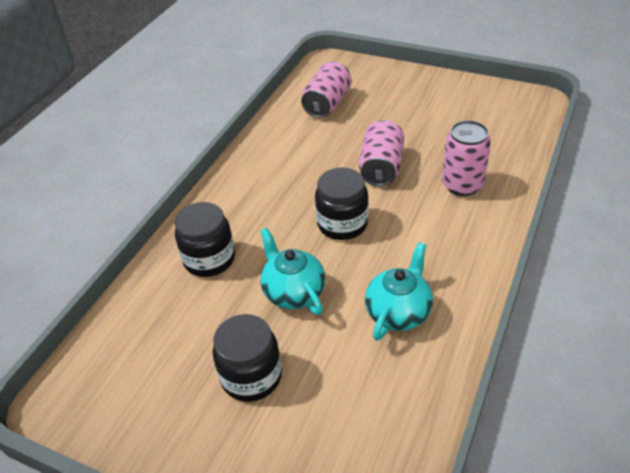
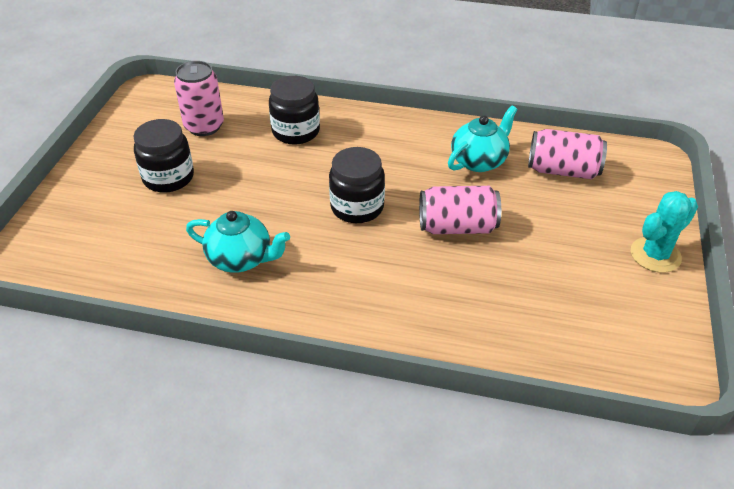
camera: 75 degrees right, 0 degrees up
(293, 292) = (261, 187): turquoise teapot -> turquoise teapot (479, 161)
(428, 82) = (655, 255): none -> turquoise cactus
(462, 185) = (445, 299): pink can -> pink can (204, 126)

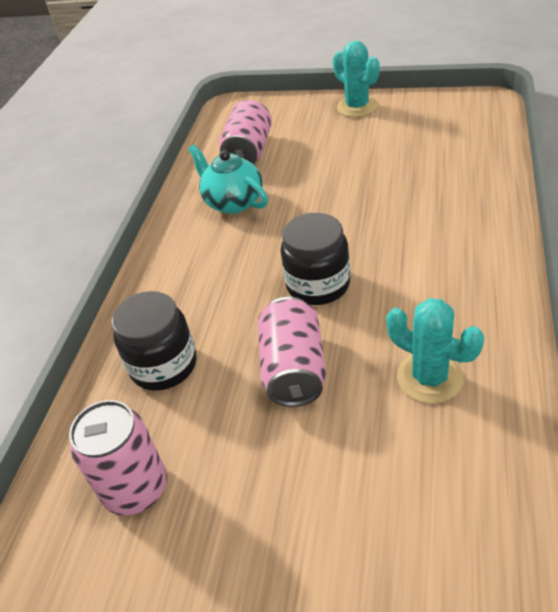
camera: 85 degrees left, 0 degrees up
(168, 178) = (270, 509): black jar -> none
(241, 259) = (429, 377): turquoise teapot -> turquoise cactus
(457, 227) = (340, 209): pink can -> pink can (294, 369)

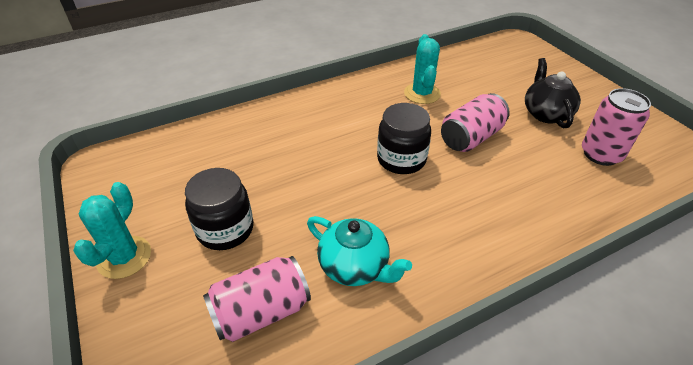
camera: 135 degrees left, 0 degrees up
(163, 365) = (538, 193): black jar -> black jar (225, 229)
(233, 202) = (354, 267): turquoise teapot -> turquoise teapot turned 60 degrees counterclockwise
(257, 502) = (545, 114): none -> black teapot

